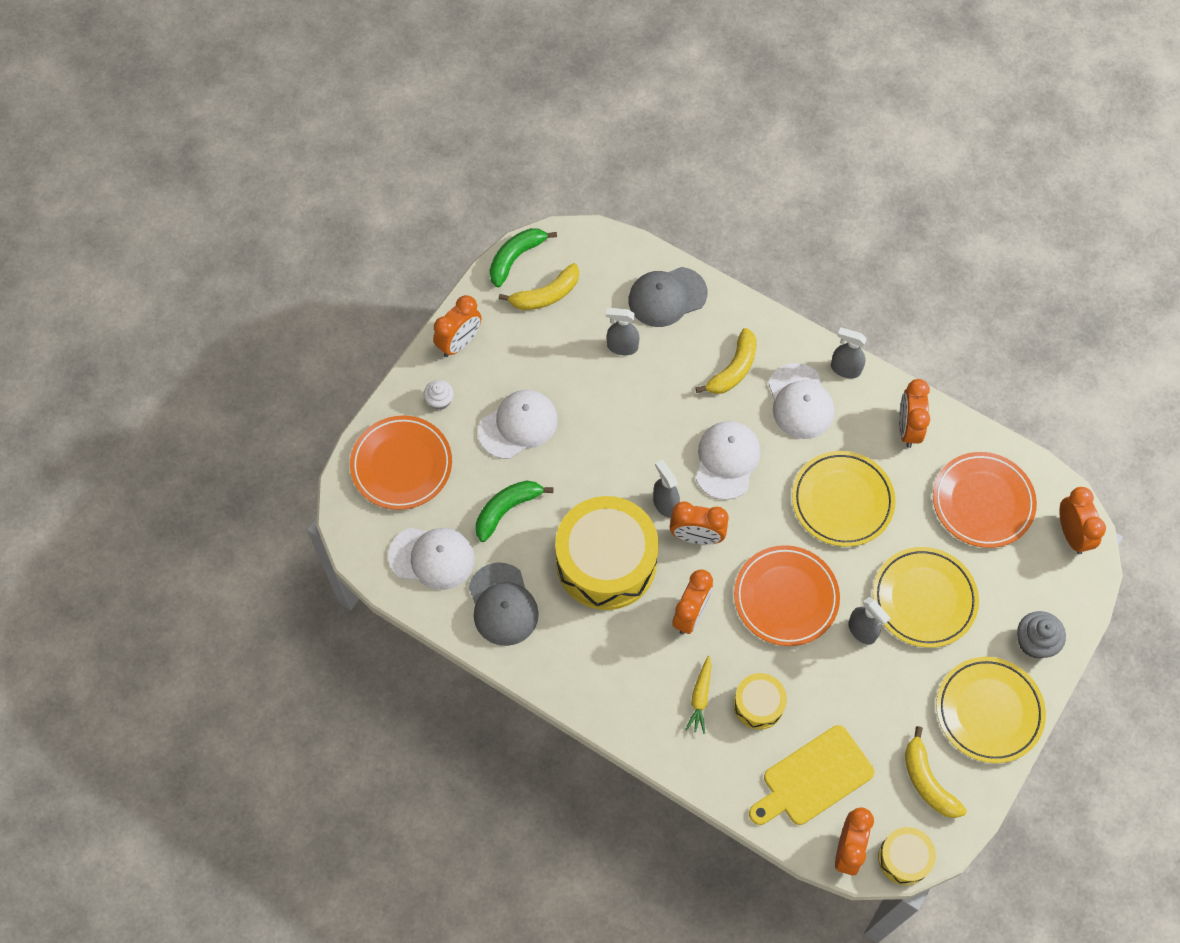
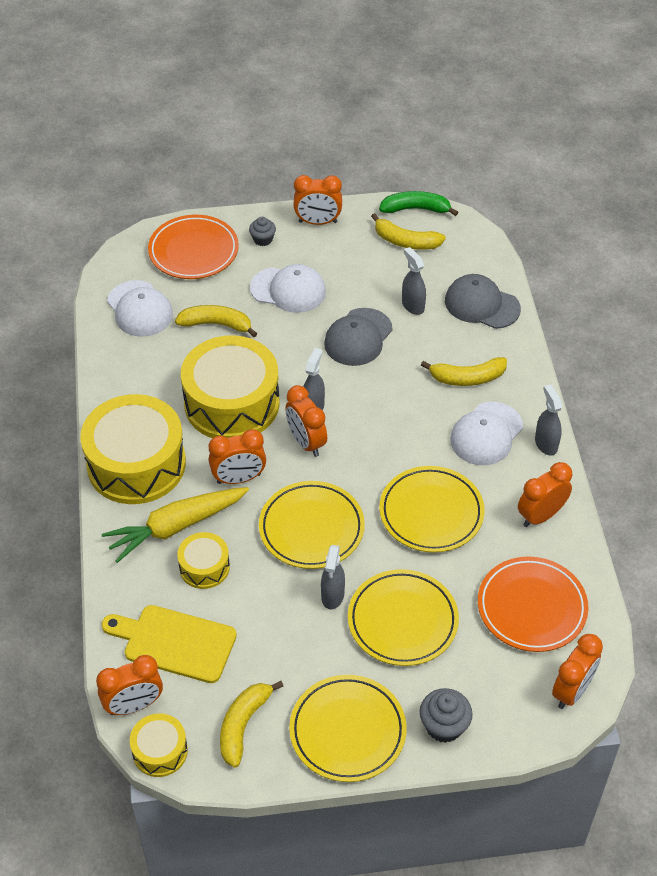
camera: 50 degrees right, 15 degrees down
(439, 400) = (263, 239): white cupcake -> grey cupcake
(502, 604) = (141, 368): grey cap -> grey cap (358, 337)
(507, 509) = (216, 324): green banana -> yellow banana
(608, 682) = (136, 464): none -> yellow drum
(700, 697) = (176, 527): yellow carrot -> yellow carrot, size x1.96
(727, 460) = (388, 421): white cap -> none
(786, 597) = (311, 528): orange plate -> yellow plate

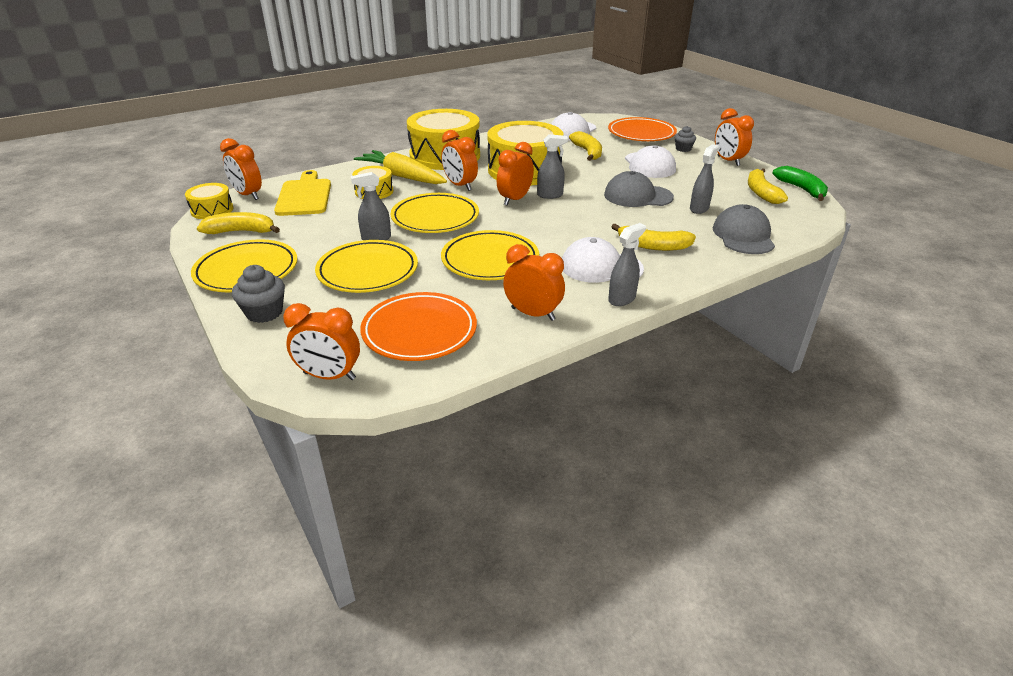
camera: 65 degrees right, 15 degrees down
(467, 378) = (653, 246): yellow banana -> yellow banana turned 45 degrees counterclockwise

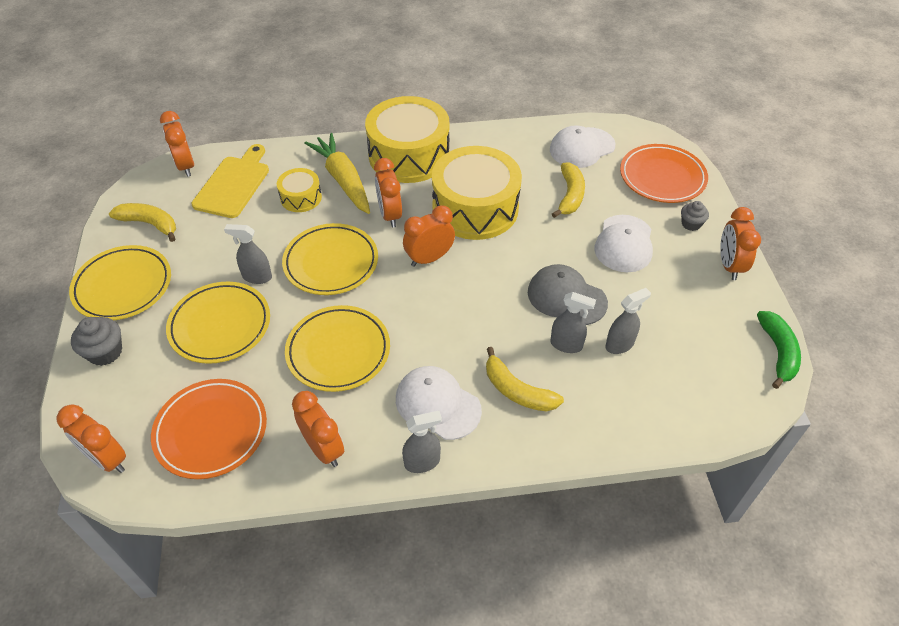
camera: 25 degrees right, 15 degrees up
(212, 210) = (143, 181): yellow drum -> none
(550, 195) = (471, 263): grey spray bottle -> grey spray bottle (566, 345)
(743, 235) = (632, 411): grey cap -> none
(761, 192) = (720, 341): yellow banana -> none

